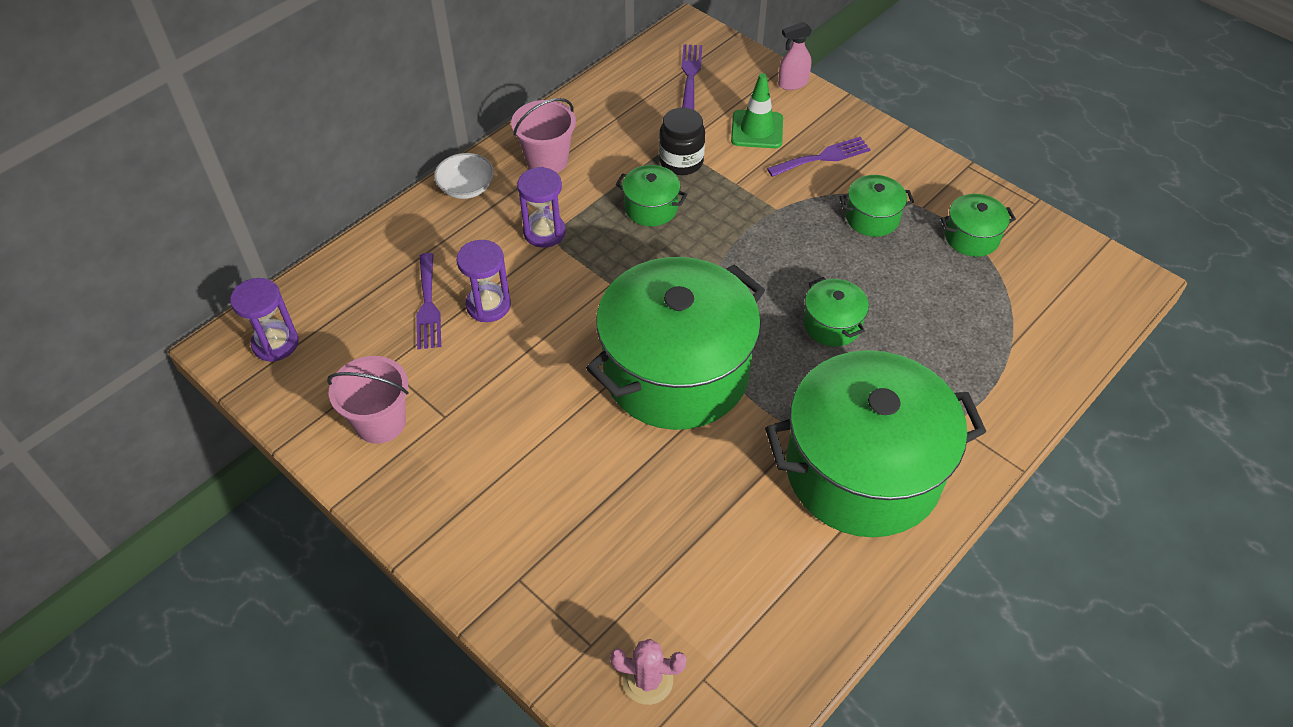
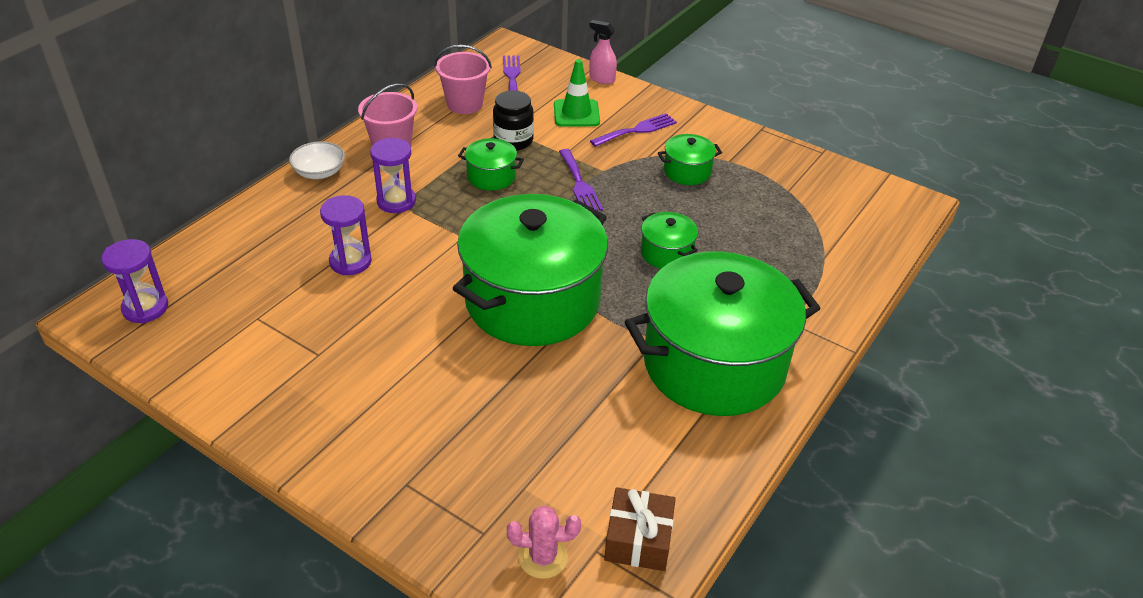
camera: 10 degrees left, 10 degrees down
(380, 422) = (255, 364): pink bucket -> pink bucket (465, 104)
(428, 306) = (292, 266): purple fork -> purple fork (579, 184)
(749, 672) = (638, 539): none -> brown gift
(792, 83) = (601, 79): pink spray bottle -> pink spray bottle turned 60 degrees clockwise
(971, 237) = (774, 180): green pot -> none

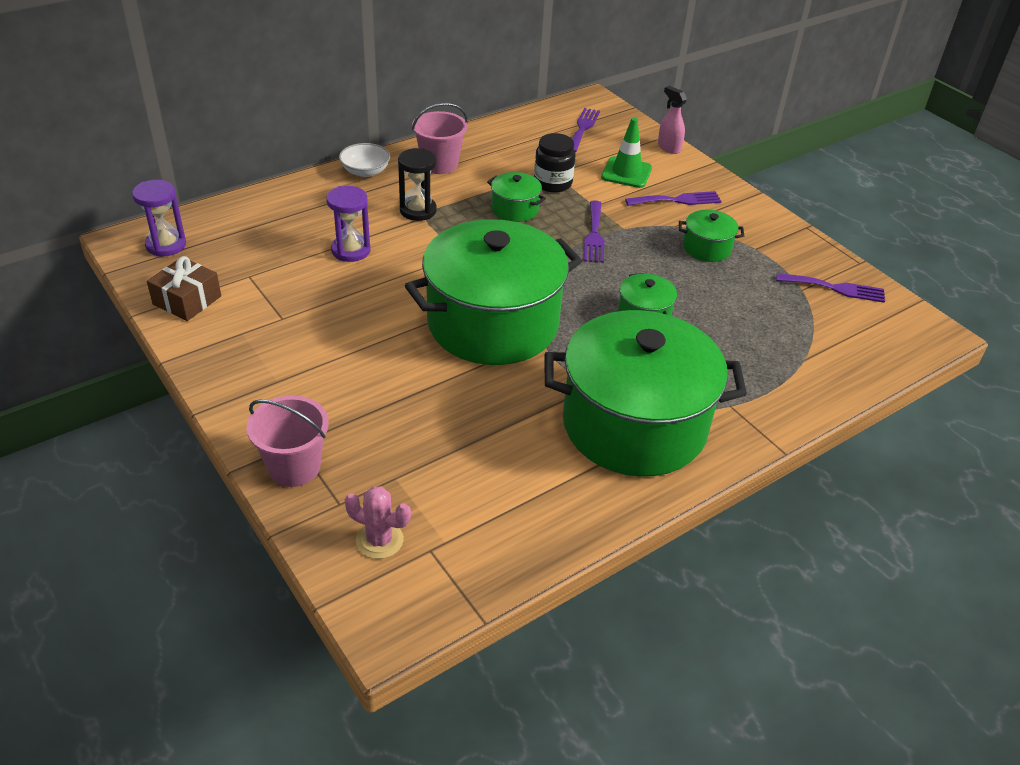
camera: 20 degrees right, 0 degrees up
(396, 201) = (418, 210): purple hourglass -> black hourglass
(465, 104) = (525, 142): pink bucket -> pink bucket (294, 467)
(638, 539) = (474, 553): brown gift -> brown gift (187, 300)
(815, 182) = (835, 288): none -> purple fork

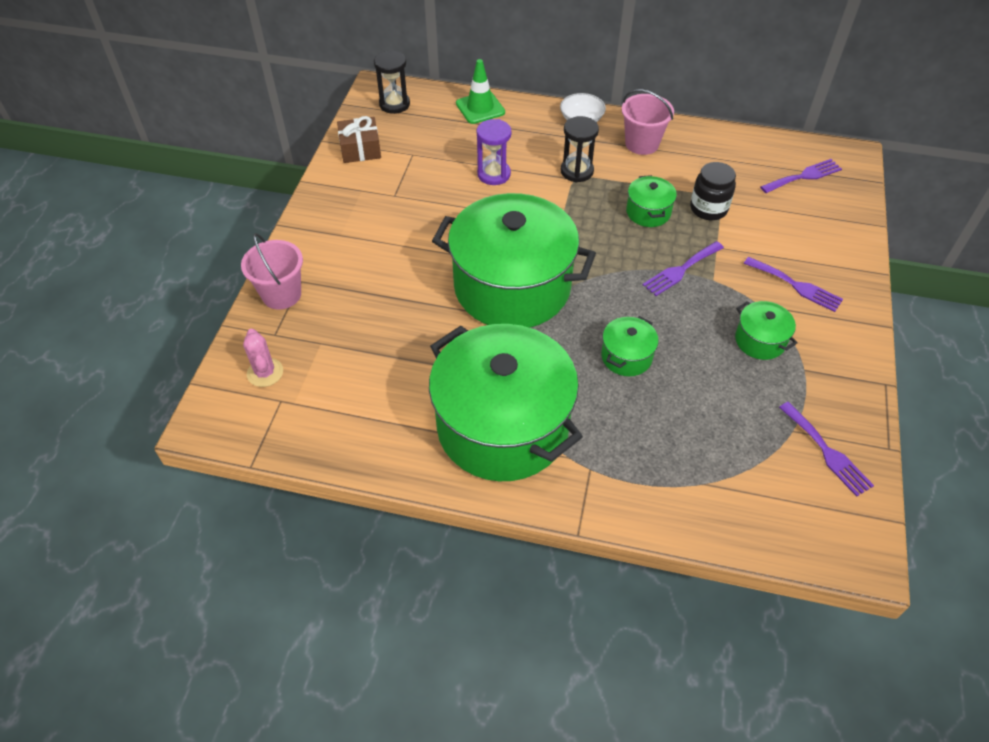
camera: 50 degrees right, 10 degrees up
(166, 245) = (394, 104): purple hourglass -> black hourglass
(626, 173) = (785, 236): green traffic cone -> green traffic cone (480, 108)
(668, 147) = (859, 236): pink spray bottle -> none

